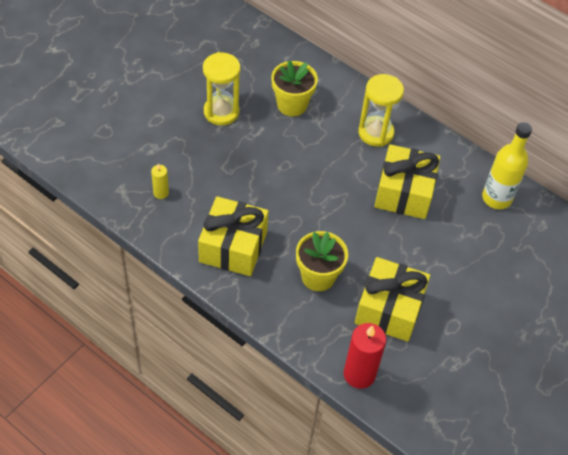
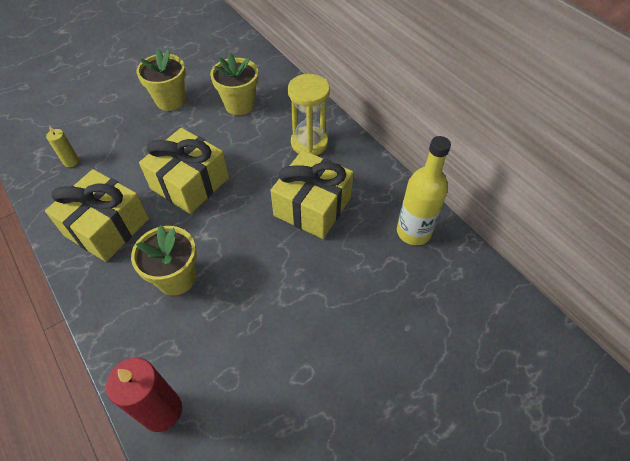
camera: 20 degrees right, 0 degrees up
(221, 112) = (170, 100): yellow hourglass -> yellow flower pot
(389, 309) = (236, 334): yellow gift -> yellow gift (190, 183)

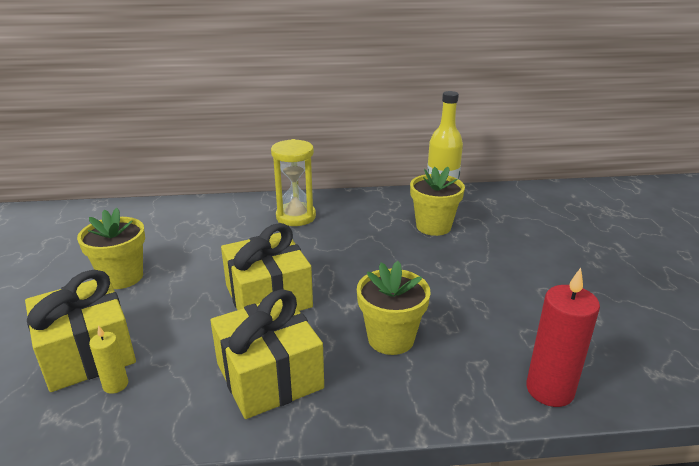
camera: 60 degrees left, 25 degrees down
(239, 105) = (195, 237): yellow flower pot -> yellow flower pot (433, 226)
(312, 206) = (372, 237): yellow gift -> yellow gift (87, 352)

